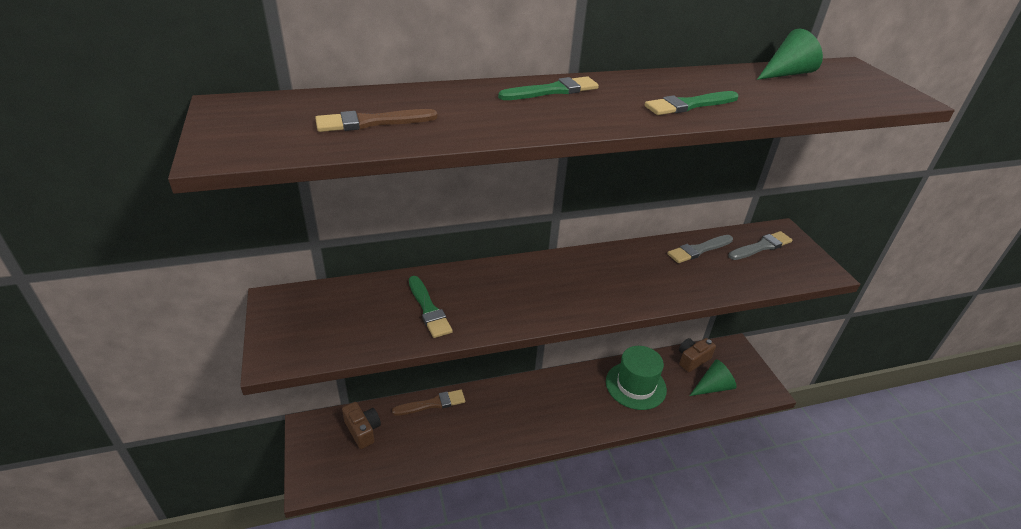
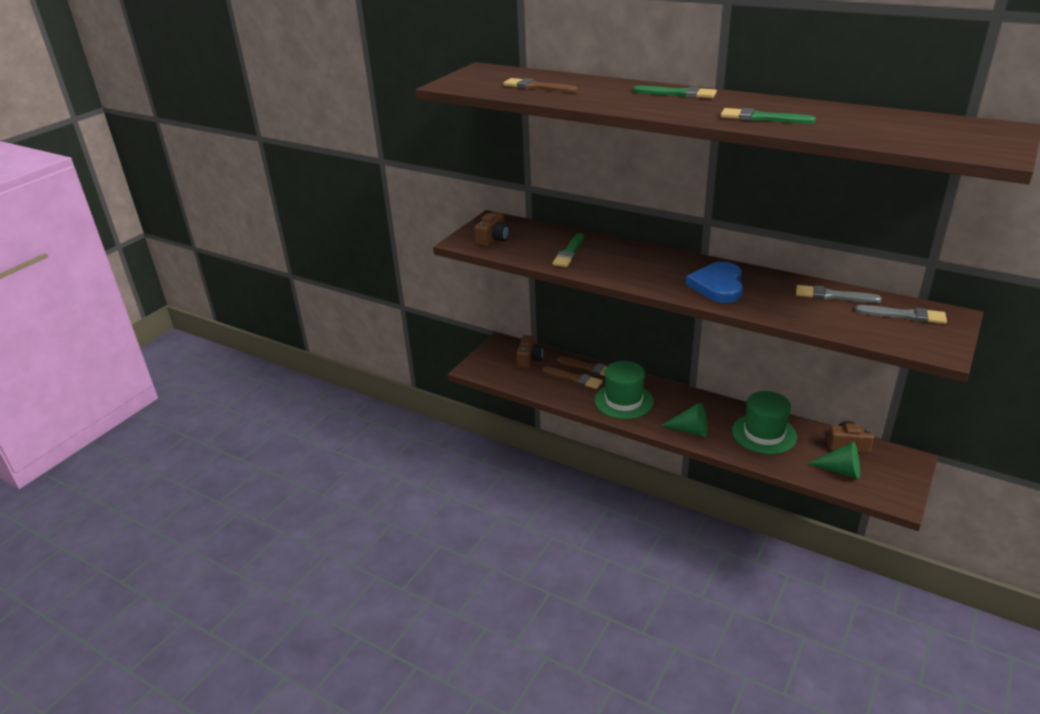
camera: 50 degrees right, 5 degrees down
(315, 333) = (493, 239): none -> brown camera
(432, 426) = (574, 378): none -> brown brush
(502, 423) = (623, 401): none -> green hat
(612, 283) = (718, 286): none -> blue heart
(786, 74) = (912, 119): green cone -> green cone (690, 430)

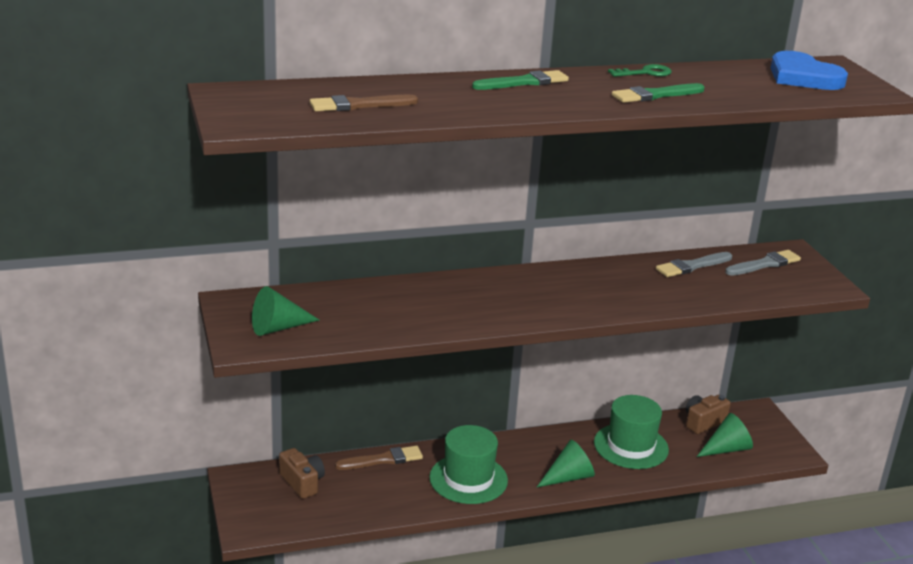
camera: 50 degrees left, 5 degrees down
(493, 239) = (278, 328): brown camera -> green cone
(569, 252) = (394, 311): green brush -> none
(574, 378) = (384, 480): brown brush -> none
(718, 286) = (592, 293): blue heart -> blue heart (803, 77)
(793, 104) = (645, 73): none -> green key

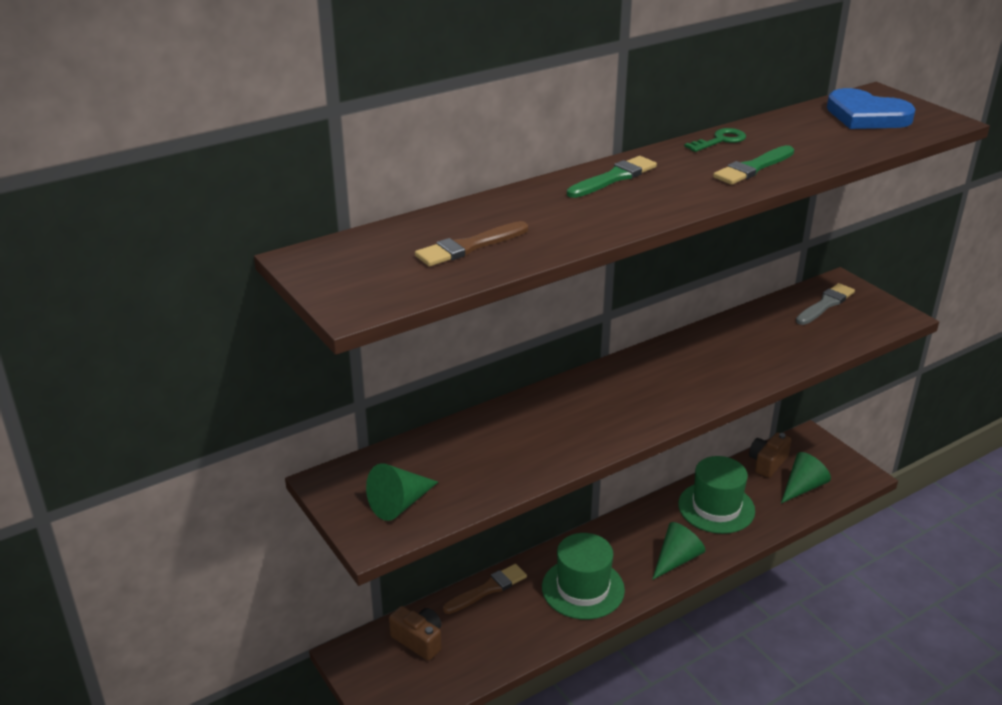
camera: 15 degrees left, 5 degrees up
(692, 266) = (762, 322): grey brush -> none

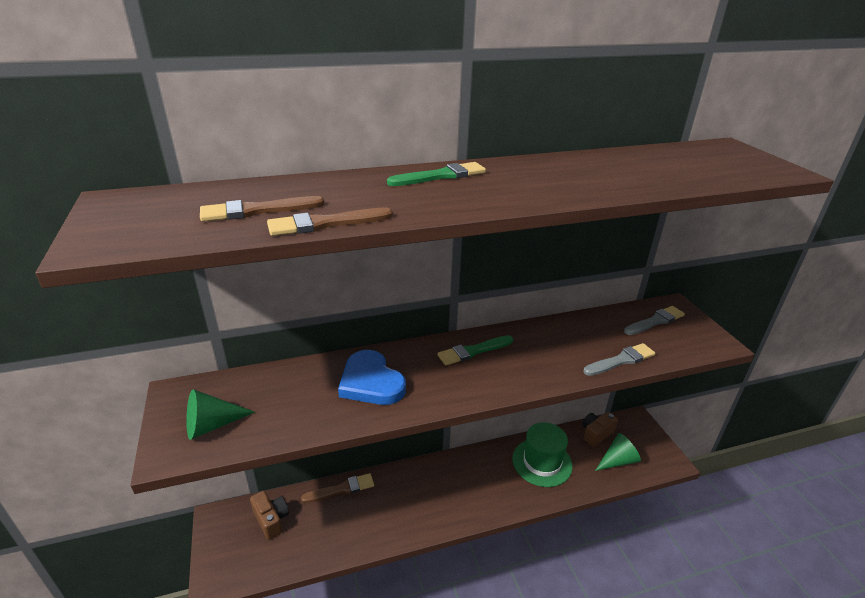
camera: 15 degrees right, 0 degrees up
(550, 249) = (325, 224): none -> brown brush
(583, 588) = (411, 507): green hat -> none
(676, 559) = (493, 500): green cone -> none
(720, 140) = (560, 161): green key -> none
(753, 168) = (575, 184): green brush -> green brush (473, 351)
(805, 353) = (621, 360): none -> grey brush
(866, 116) = (709, 159): blue heart -> blue heart (371, 382)

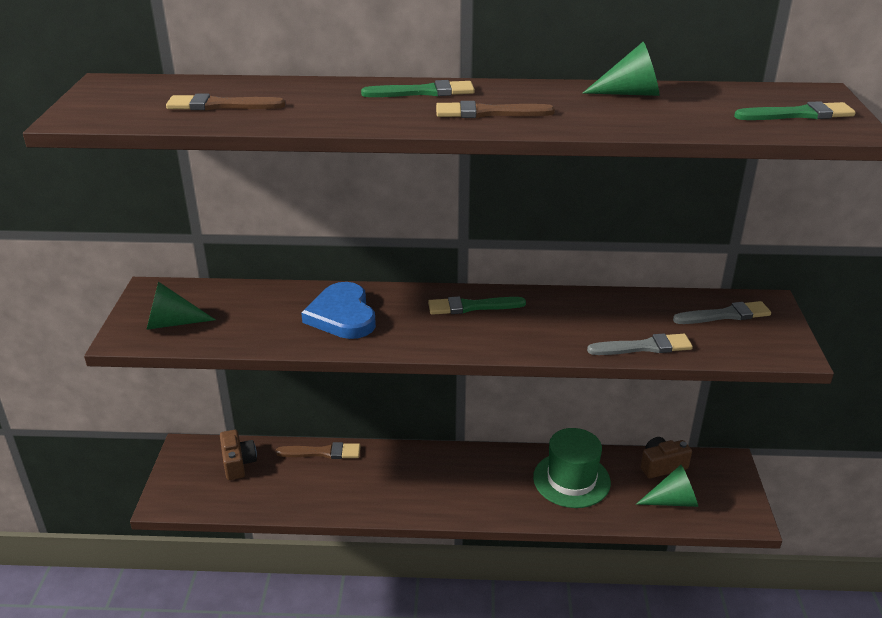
camera: 20 degrees right, 0 degrees up
(325, 224) = (271, 123): brown brush -> brown brush (488, 113)
(604, 160) = (630, 93): none -> green cone
(738, 164) = (798, 114): none -> green brush

